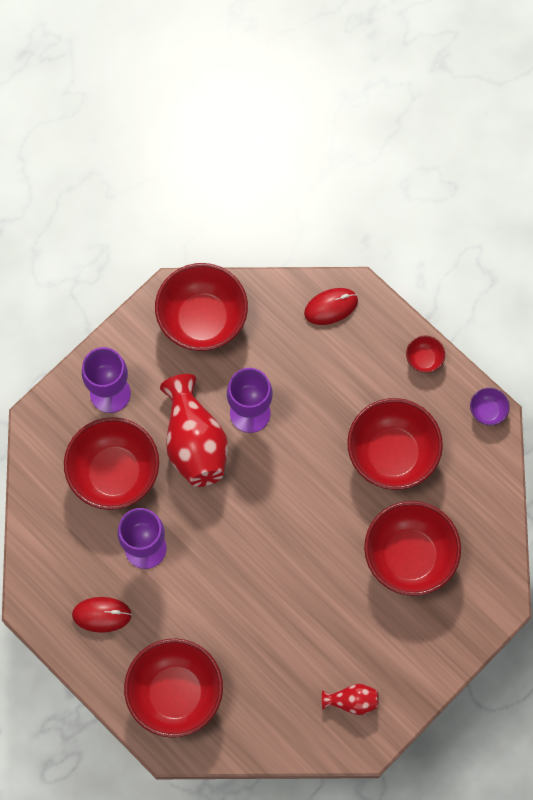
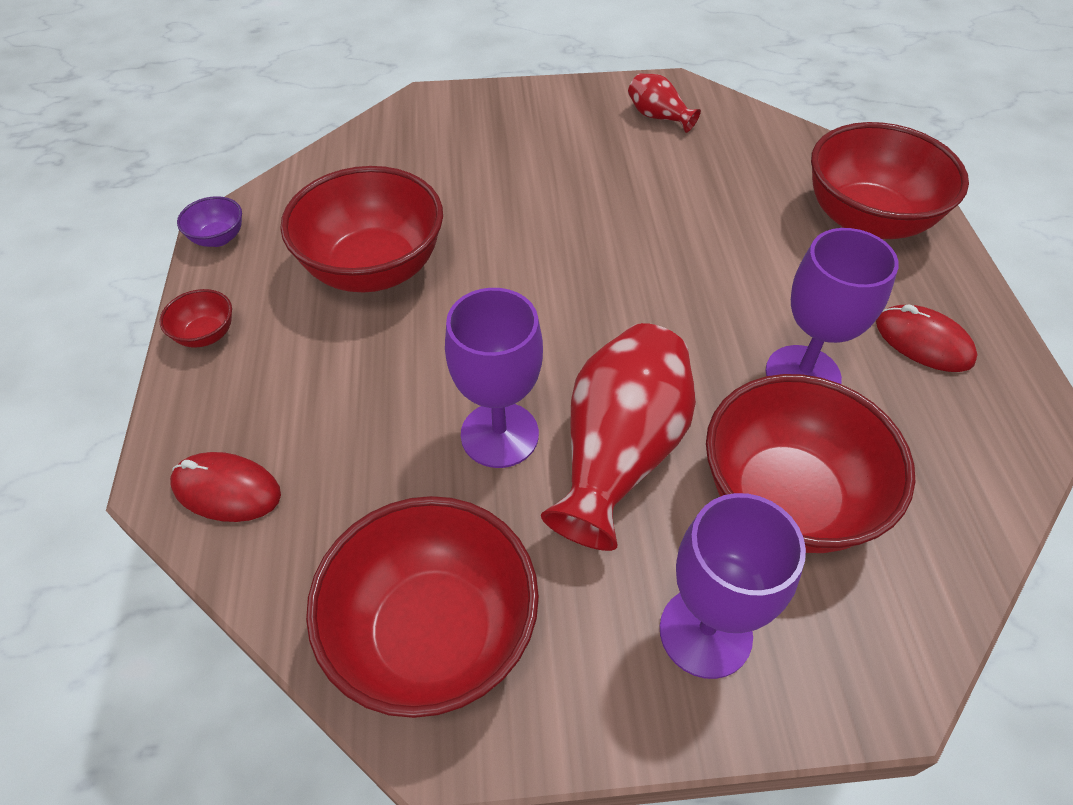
camera: 140 degrees left, 20 degrees down
(409, 556) = (470, 177): red bowl -> none

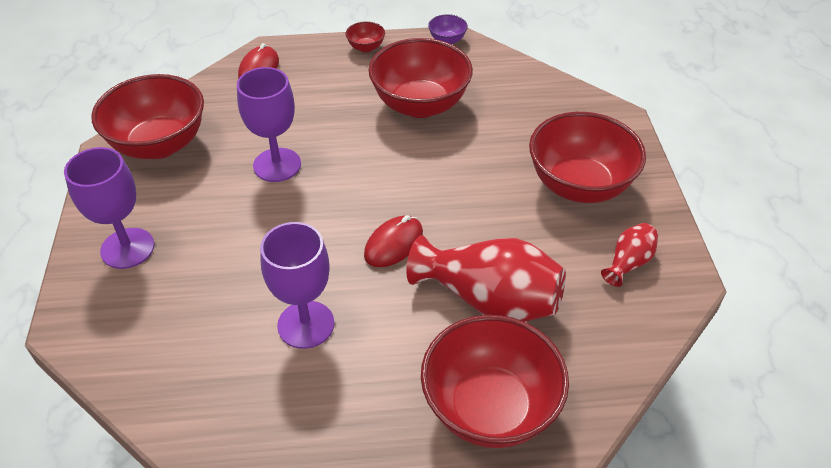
camera: 90 degrees right, 5 degrees down
(619, 454) = (253, 217): red vase -> red vase (489, 300)
(786, 499) = (203, 298): red bowl -> red bowl (579, 185)
(923, 342) = (332, 417): red mouse -> red mouse (393, 244)

